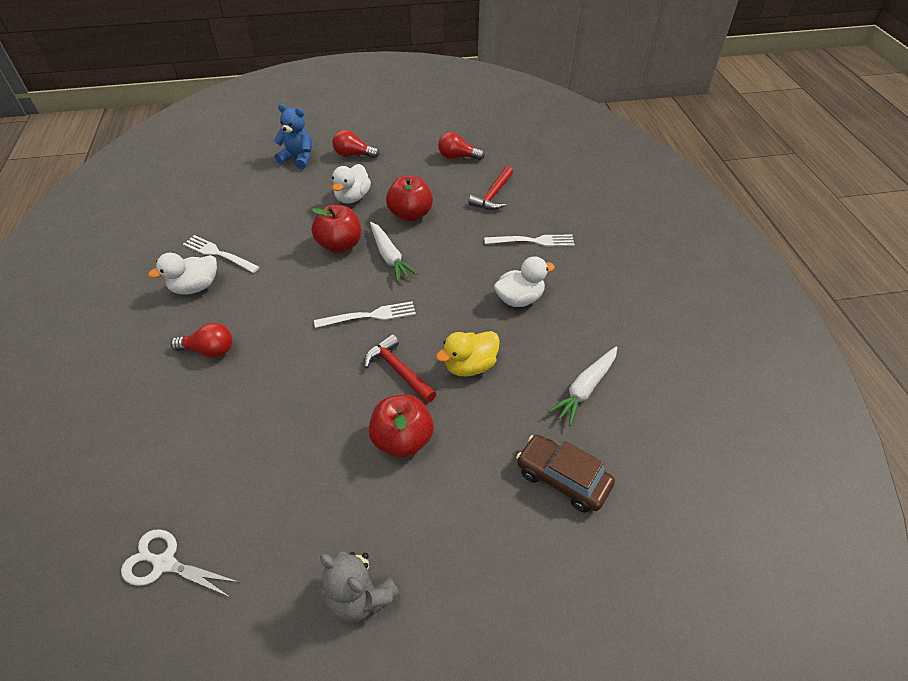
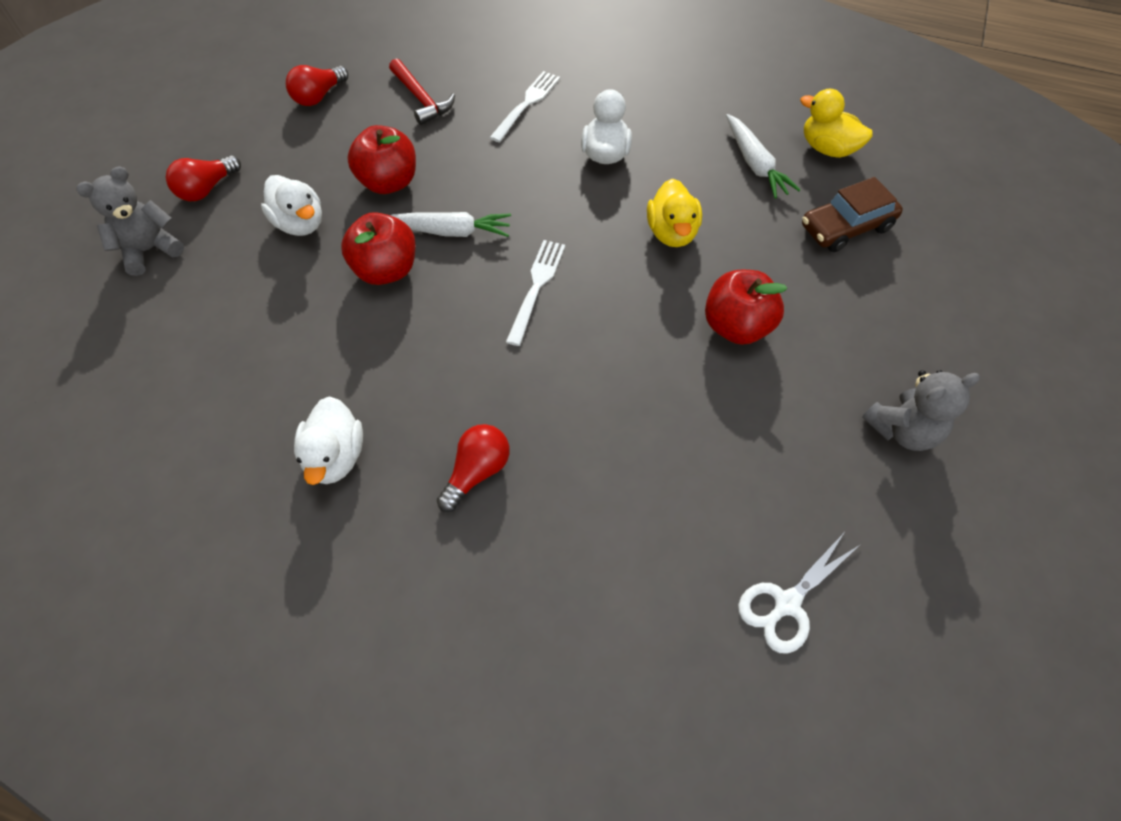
camera: 60 degrees left, 10 degrees up
(219, 254) = (285, 409): white fork -> none
(298, 158) = (150, 250): blue teddy bear -> grey teddy bear
(398, 370) = (639, 294): red hammer -> none
(648, 432) = (827, 149): none -> yellow duck

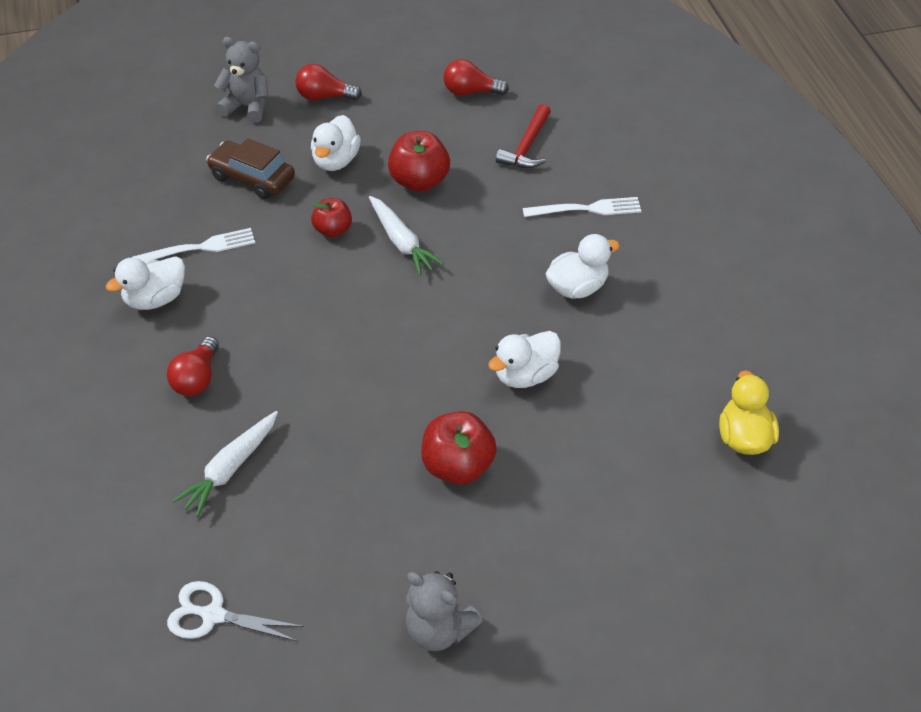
camera: 55 degrees right, 10 degrees down
(386, 270) = (333, 230): red apple -> red apple, size x0.63
(477, 472) = (197, 378): red light bulb -> red light bulb turned 105 degrees clockwise
(536, 287) = (390, 322): white fork -> white fork (199, 248)
(672, 233) = (525, 375): yellow duck -> white duck
(755, 164) = (667, 393): white carrot -> white carrot (230, 469)
(846, 227) = (648, 495): brown car -> brown car (252, 178)

